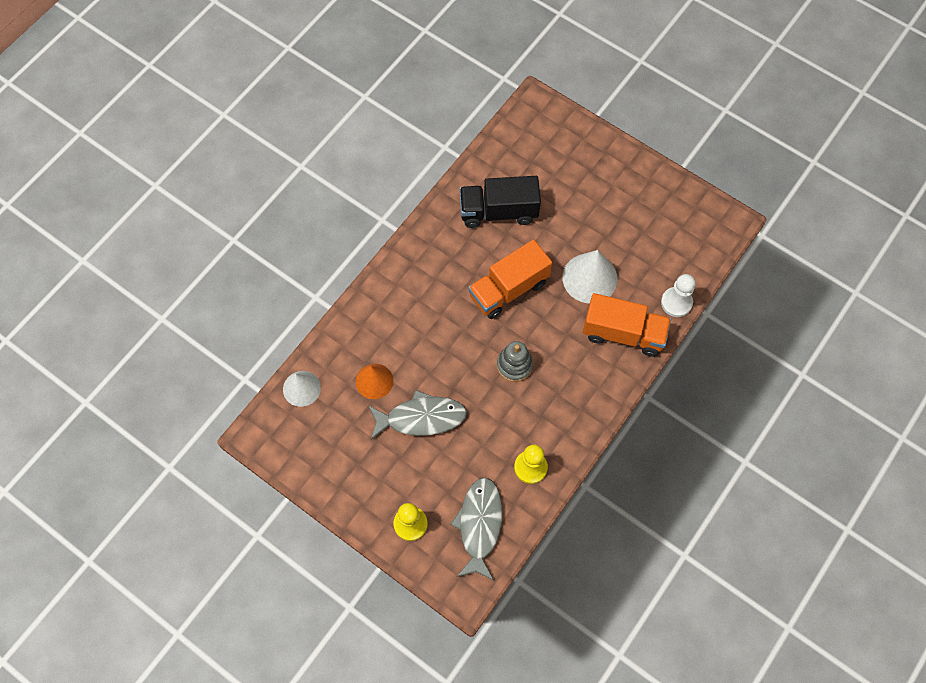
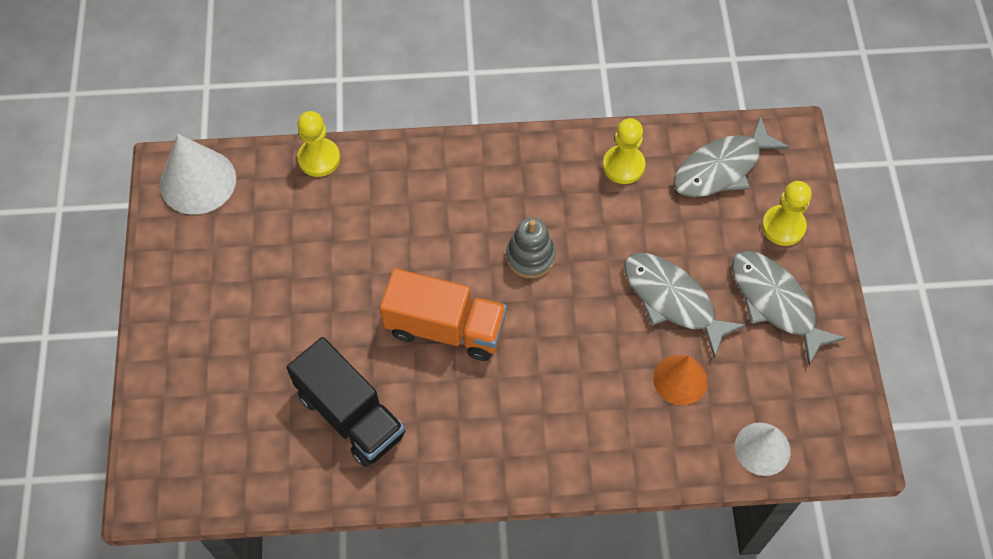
camera: 130 degrees left, 5 degrees down
(369, 472) = (775, 303): none -> grey fish
(590, 278) = (359, 257): white cone -> white cone (198, 181)
(623, 333) = (399, 183): orange truck -> none
(676, 302) = (319, 158): white pawn -> yellow pawn

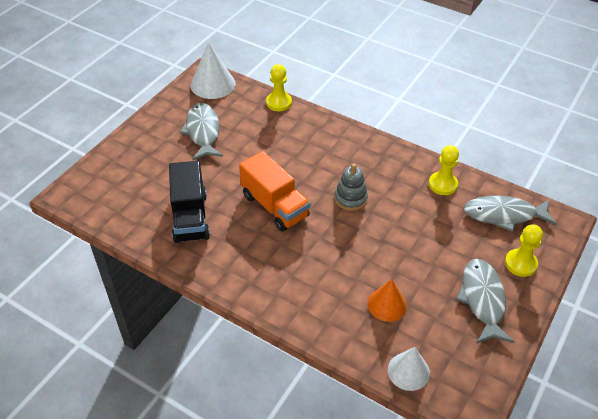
camera: 35 degrees right, 15 degrees down
(673, 300) = (417, 263): grey fish -> grey fish (203, 132)

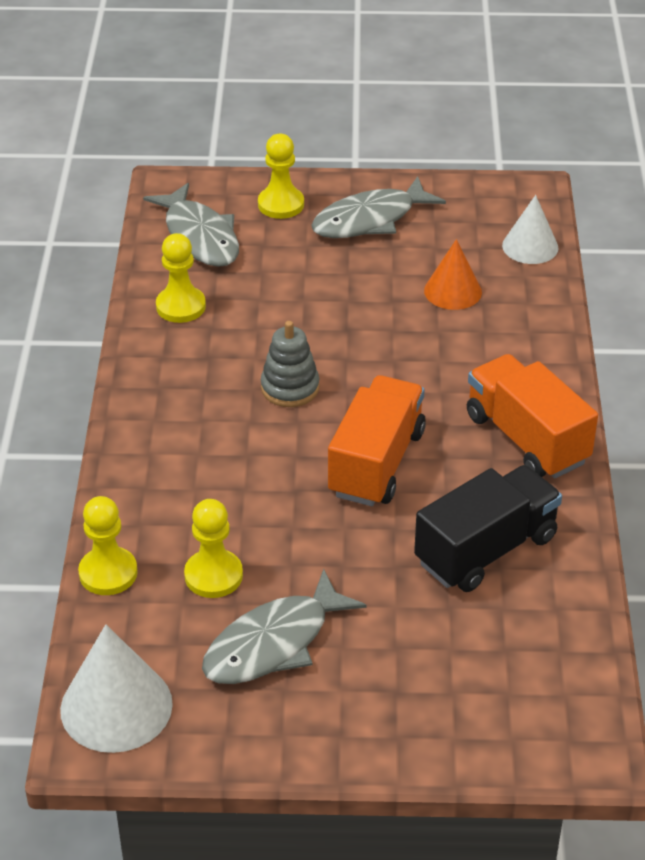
camera: 120 degrees left, 5 degrees down
(245, 271) = (526, 439): none -> orange truck
(252, 129) = (213, 576): none -> yellow pawn

